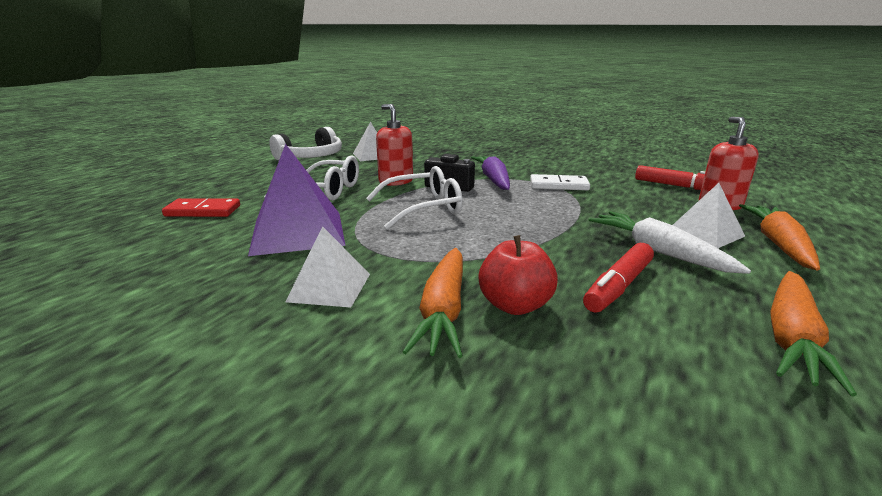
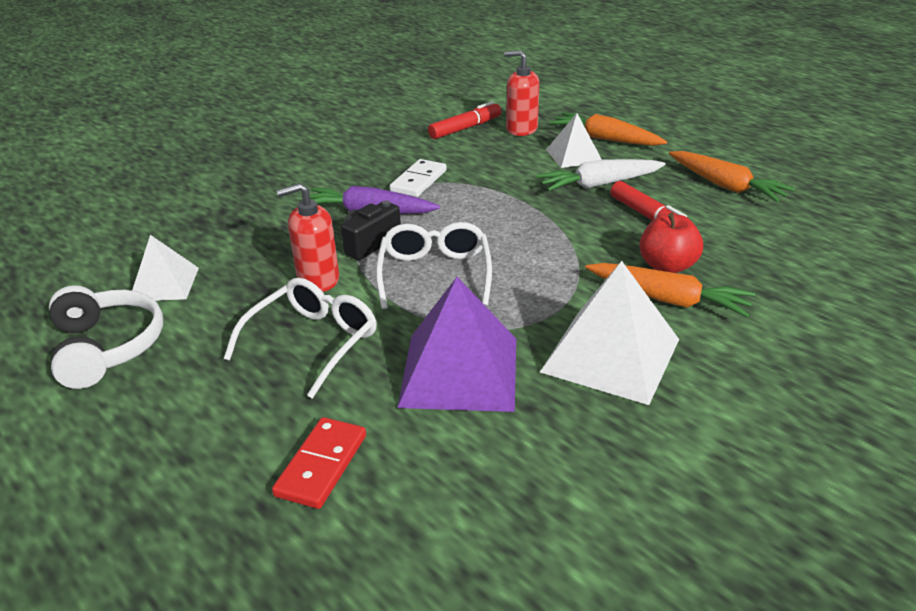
camera: 70 degrees left, 10 degrees up
(329, 287) = (610, 355): white pyramid -> white pyramid, size x1.69

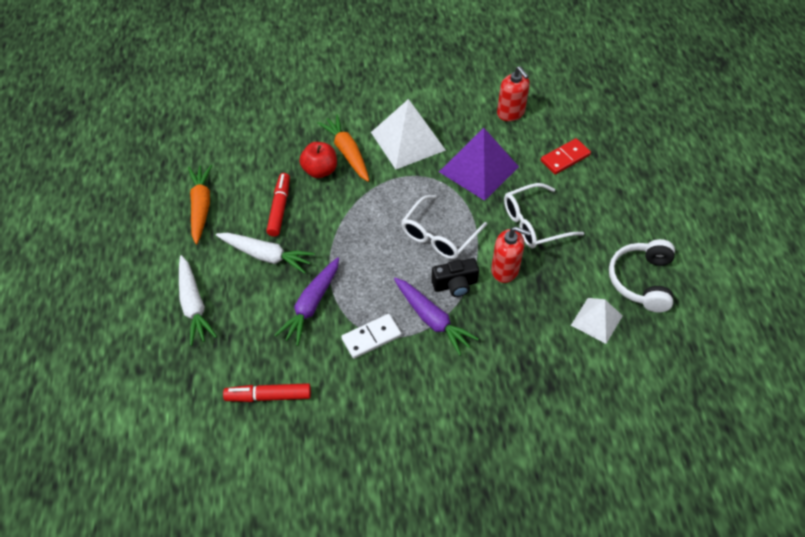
camera: 145 degrees left, 20 degrees up
(504, 176) = (311, 305): none -> purple carrot
(521, 129) = (231, 363): red soap dispenser -> red soap dispenser (510, 113)
(574, 155) = (240, 299): white pyramid -> none
(605, 139) = (193, 305): orange carrot -> white carrot

